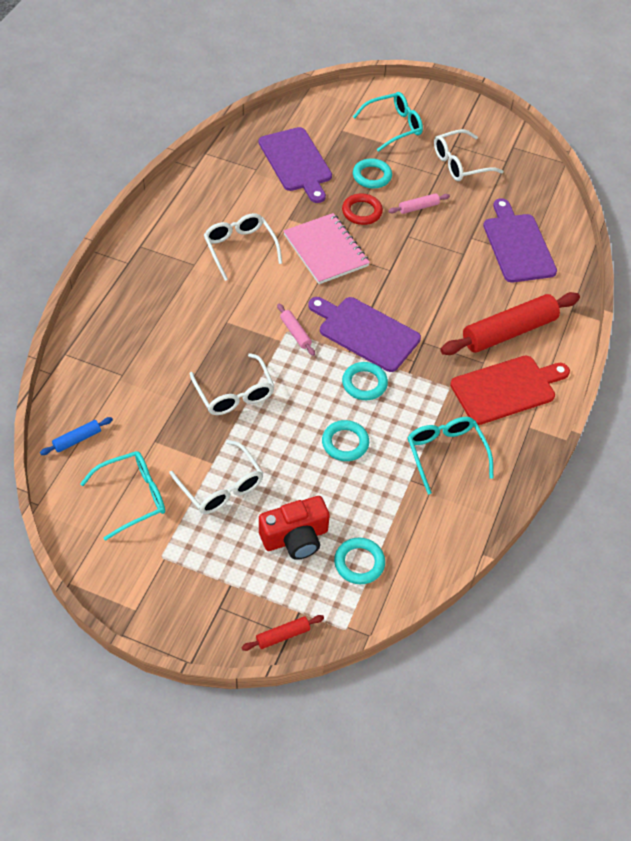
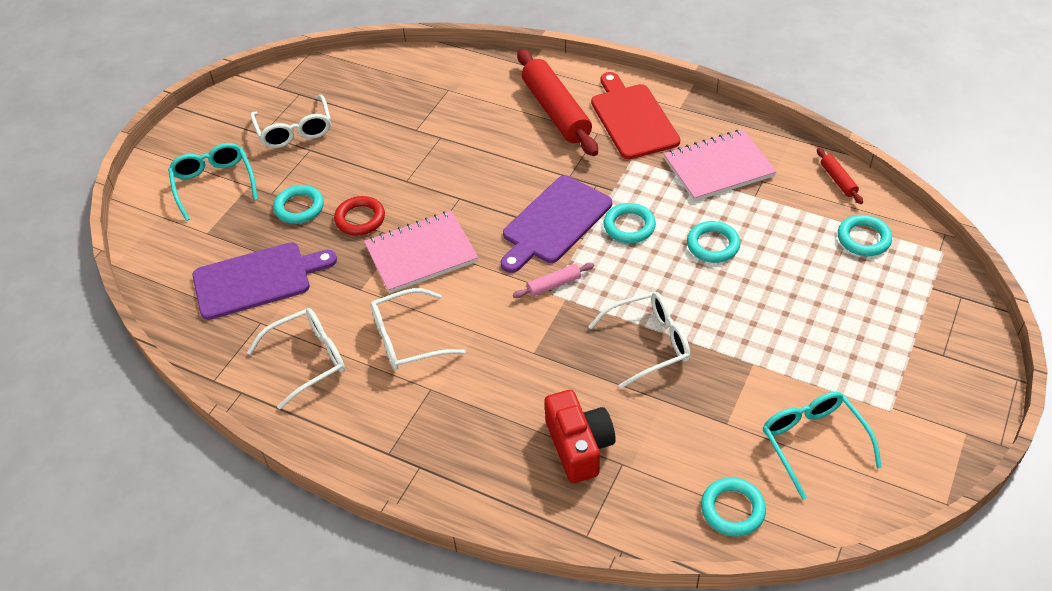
camera: 80 degrees left, 5 degrees down
(77, 439) = (732, 509): blue rolling pin -> turquoise ring
(221, 487) = (786, 354): white glasses -> white glasses (308, 359)
(283, 635) = (963, 301): red rolling pin -> red rolling pin (838, 180)
(295, 538) = (842, 289): red camera -> red camera (579, 446)
(418, 207) = (361, 169): pink rolling pin -> none
(445, 453) = (718, 168): turquoise glasses -> pink notebook
(517, 245) = (432, 95): purple cutting board -> none

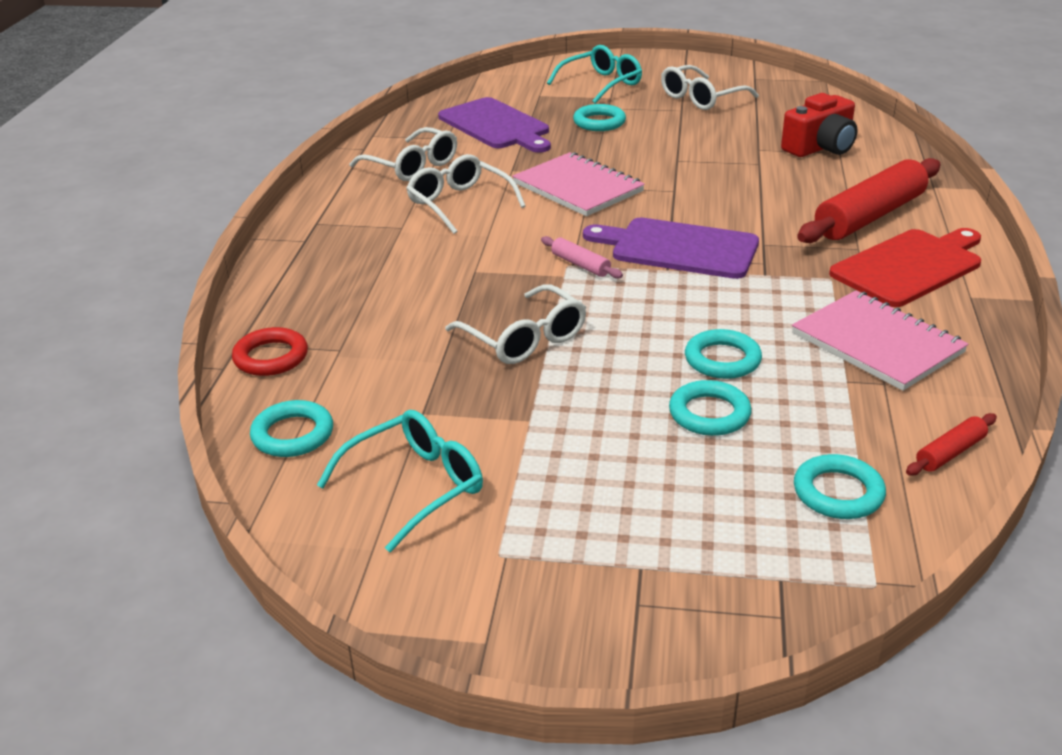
camera: 70 degrees right, 15 degrees down
(360, 219) = (605, 150): red ring -> red ring (271, 357)
(579, 446) = (355, 319): red camera -> red camera (820, 147)
(629, 226) = (710, 295): turquoise ring -> turquoise ring (709, 414)

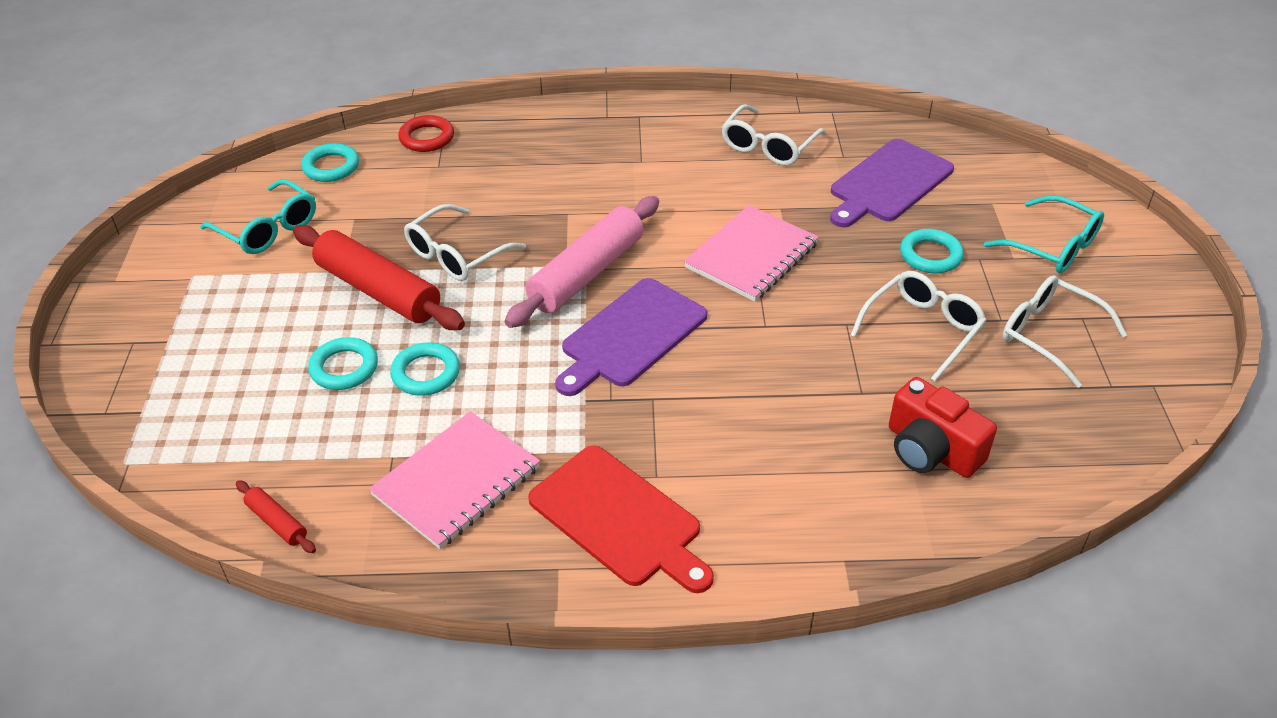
camera: 80 degrees right, 10 degrees up
(459, 203) = (695, 186): white glasses -> white glasses (922, 329)
(580, 265) = (587, 273): pink rolling pin -> pink rolling pin, size x2.24
(679, 248) = (631, 336): purple cutting board -> purple cutting board turned 150 degrees counterclockwise
(838, 493) = (232, 445): turquoise ring -> none
(869, 216) = (739, 490): red rolling pin -> red rolling pin (379, 290)

